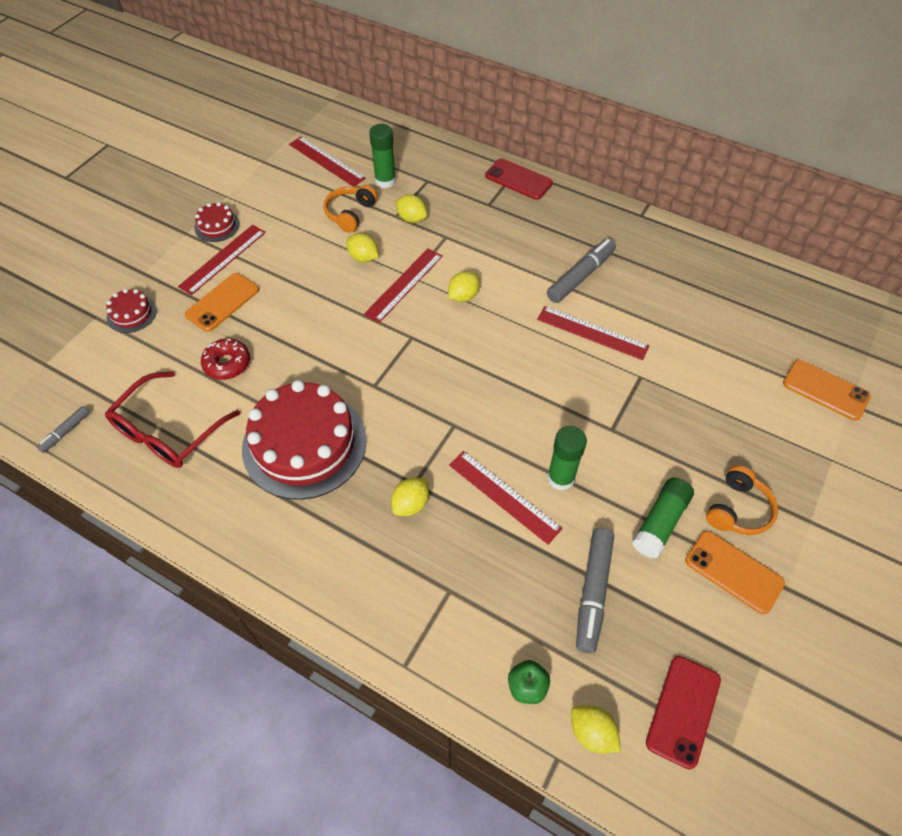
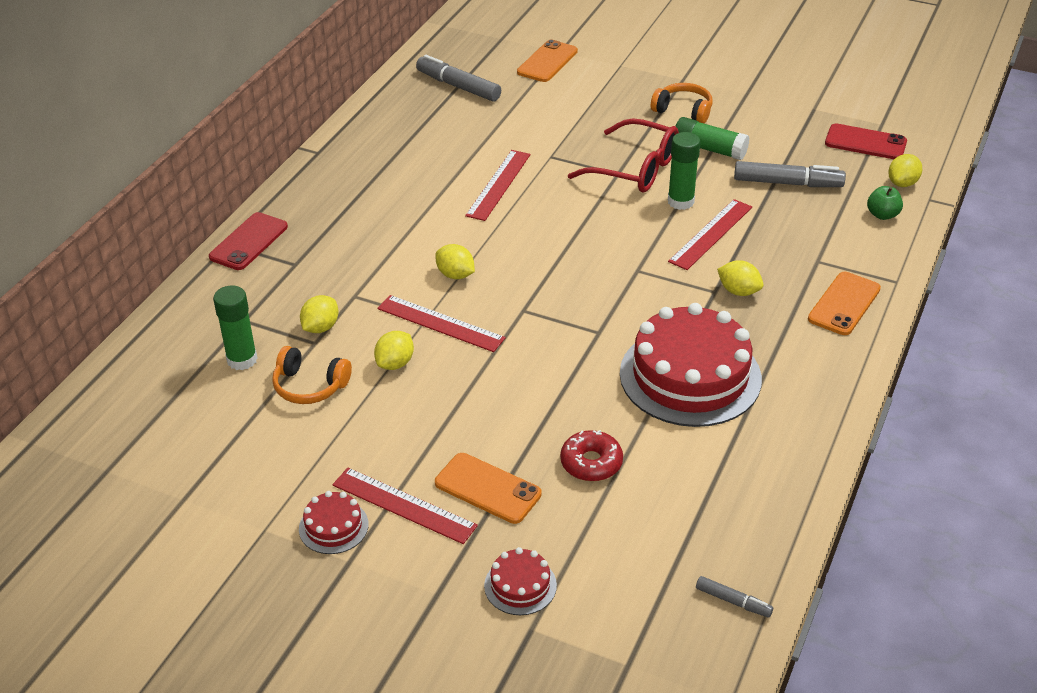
camera: 95 degrees left, 15 degrees down
(168, 432) = (705, 497): red glasses -> red glasses (635, 169)
(326, 161) = (191, 426): red ruler -> none
(580, 276) = (417, 192): grey marker -> grey marker (458, 86)
(733, 572) = (742, 116): orange phone -> orange phone (844, 304)

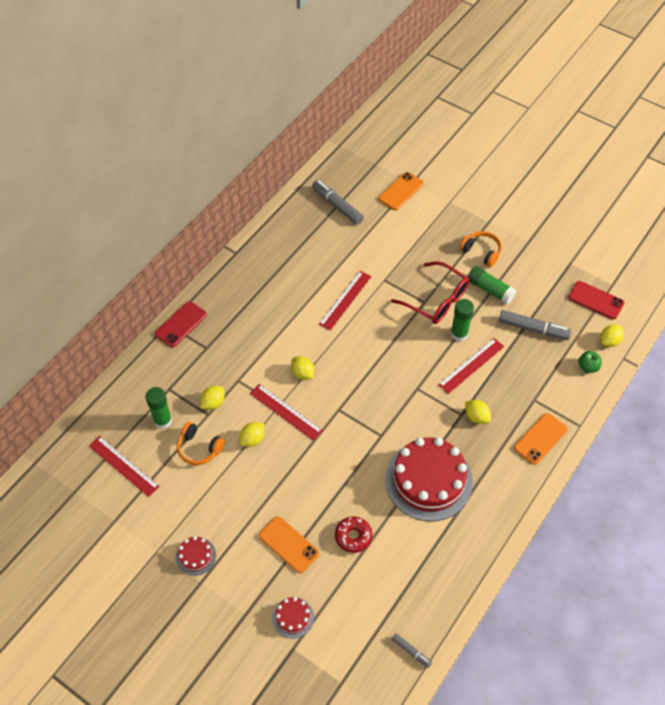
camera: 10 degrees right, 15 degrees up
(404, 505) = (238, 548): red ruler -> red ruler (124, 466)

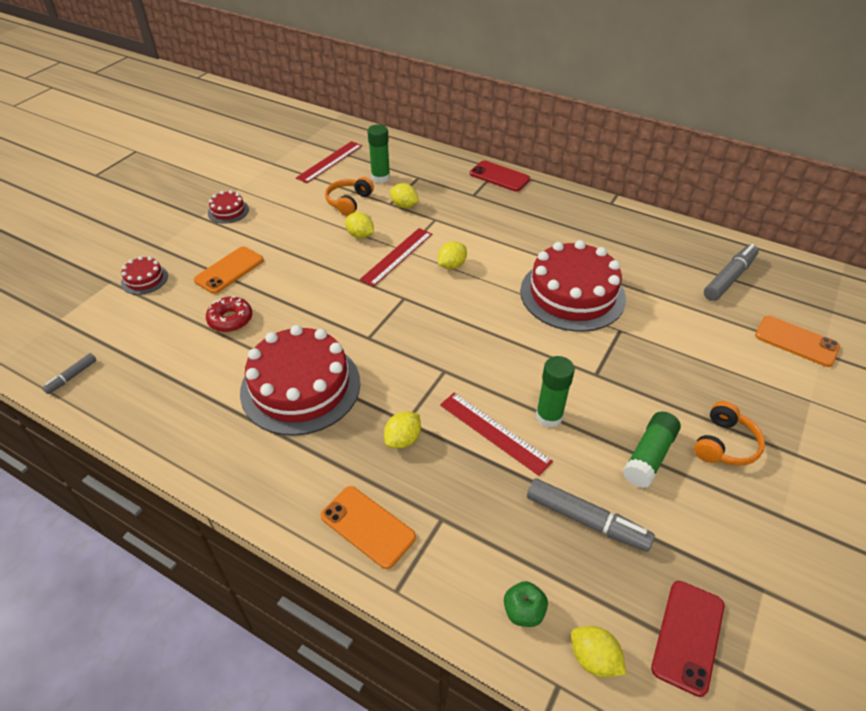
camera: 85 degrees right, 10 degrees down
(345, 300) = (572, 294): red ruler -> red cake
(437, 300) = (604, 388): red glasses -> none
(533, 329) = (586, 520): grey marker -> grey marker turned 75 degrees counterclockwise

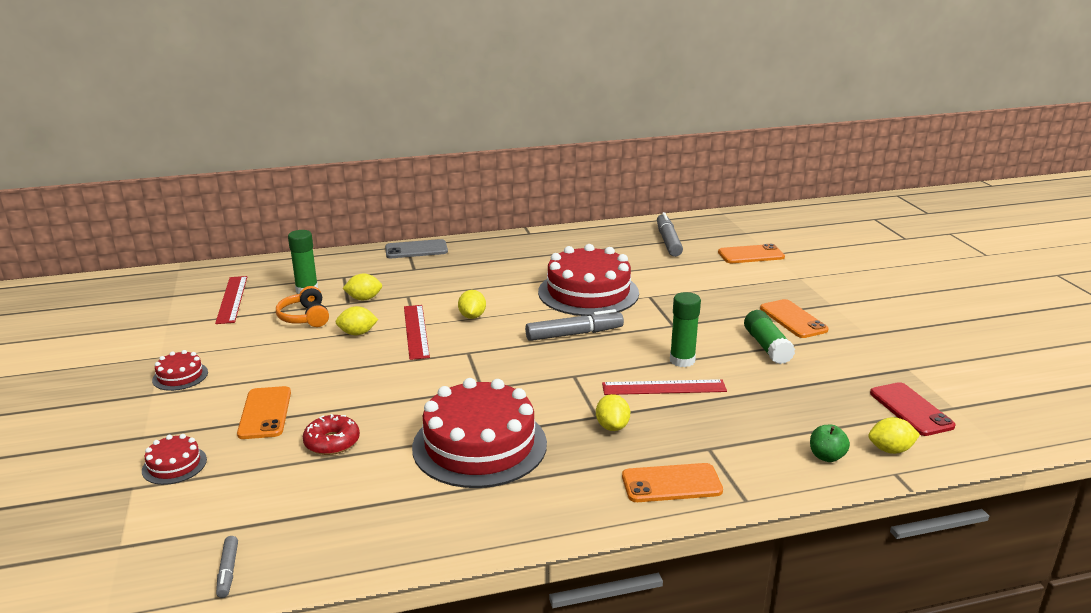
camera: 45 degrees left, 20 degrees down
(499, 176) = (416, 250): red phone -> grey phone
(586, 520) = (786, 395): grey marker -> grey marker (574, 334)
(724, 444) = (793, 319): orange headphones -> orange phone

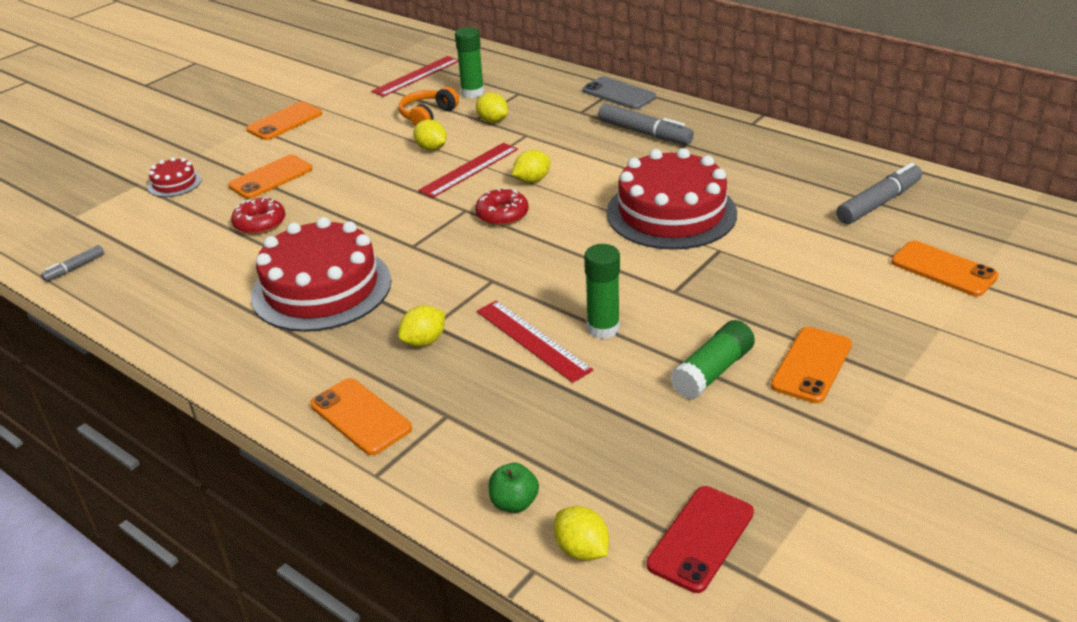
camera: 55 degrees right, 10 degrees up
(180, 376) = (284, 122): red cake -> orange phone
(498, 342) = (502, 214): none -> red donut
(574, 334) = (572, 244): grey marker -> grey marker (644, 133)

